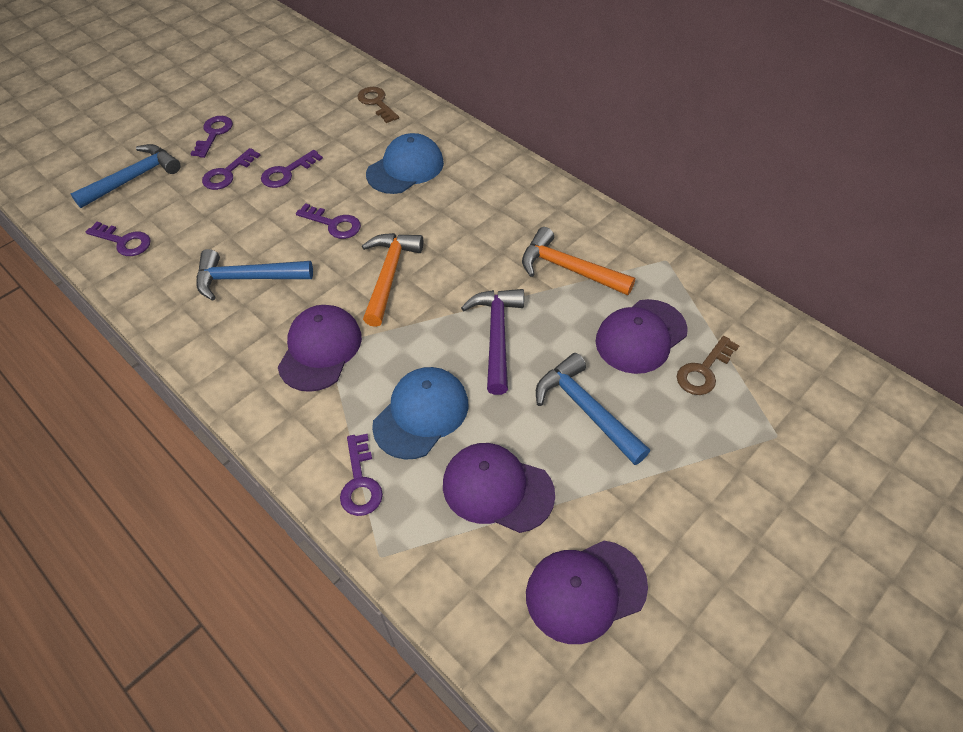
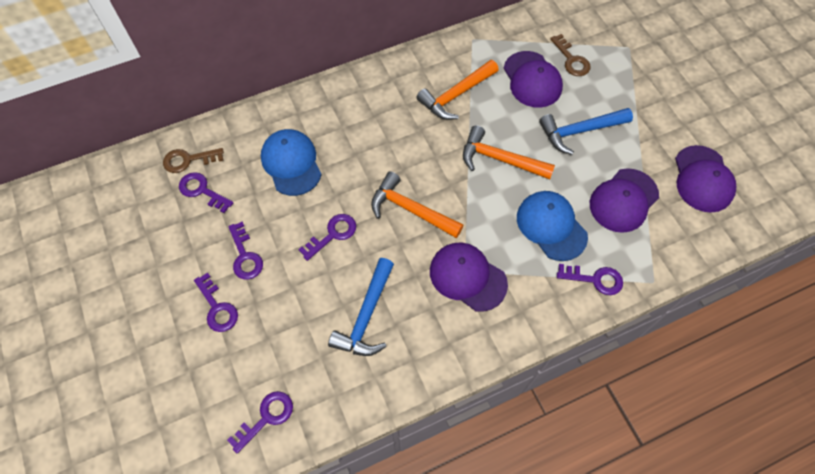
camera: 70 degrees left, 10 degrees up
(133, 178) = (175, 398): blue hammer -> none
(214, 134) = (148, 309): purple key -> purple key (202, 191)
(497, 336) = (500, 159): purple hammer -> orange hammer

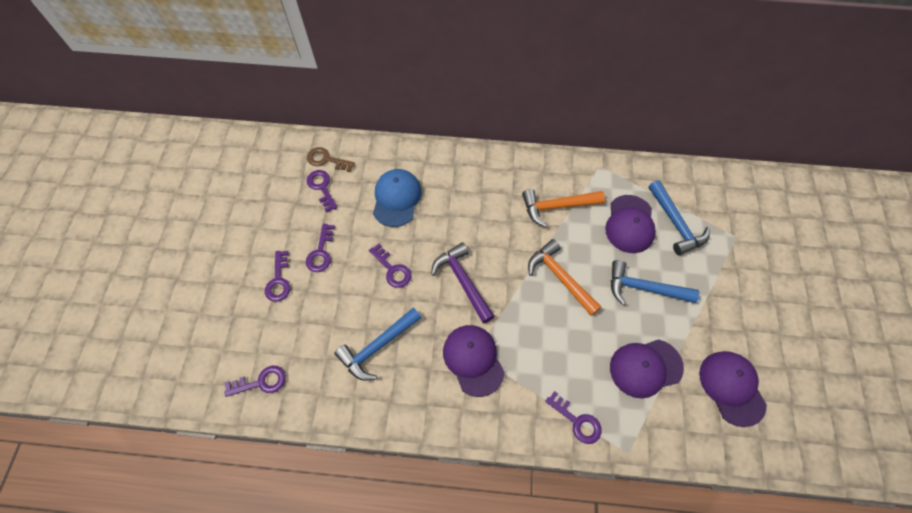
camera: 30 degrees right, 0 degrees up
(332, 234) = (392, 269): purple key -> purple key turned 60 degrees clockwise
(411, 210) = (463, 281): orange hammer -> purple hammer
(551, 226) = (568, 356): blue cap -> none
(571, 60) = (675, 223): brown key -> blue hammer
(703, 179) = (731, 388): purple cap -> purple cap turned 135 degrees clockwise

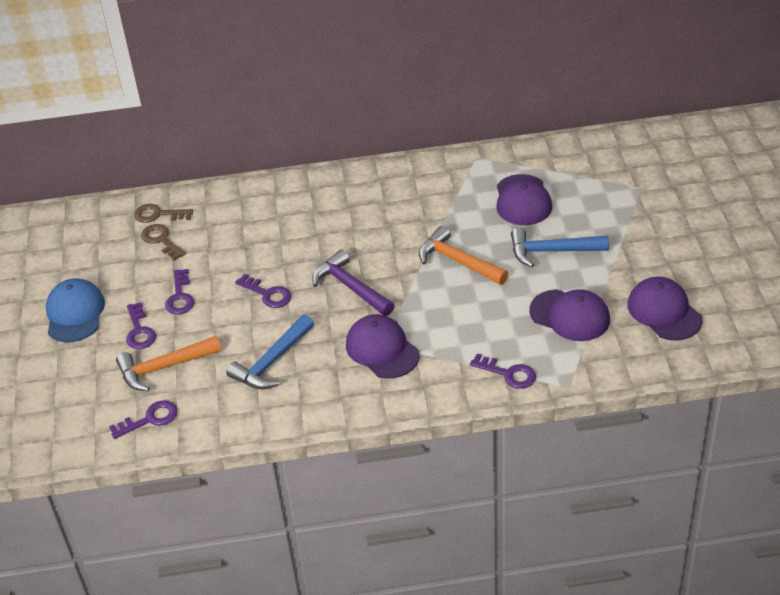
camera: 10 degrees left, 20 degrees down
(322, 187) = (161, 240): purple key -> brown key
(396, 199) = (252, 232): blue cap -> blue cap (75, 313)
(557, 206) = (438, 202): orange hammer -> orange hammer (164, 367)
(645, 368) = (570, 315): purple cap -> purple cap turned 120 degrees counterclockwise
(675, 223) = (572, 189): blue hammer -> none

